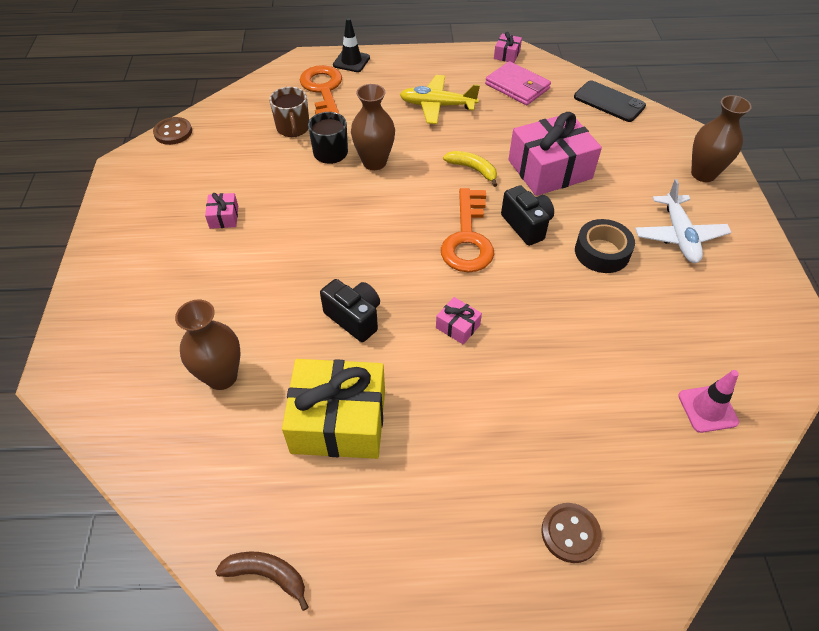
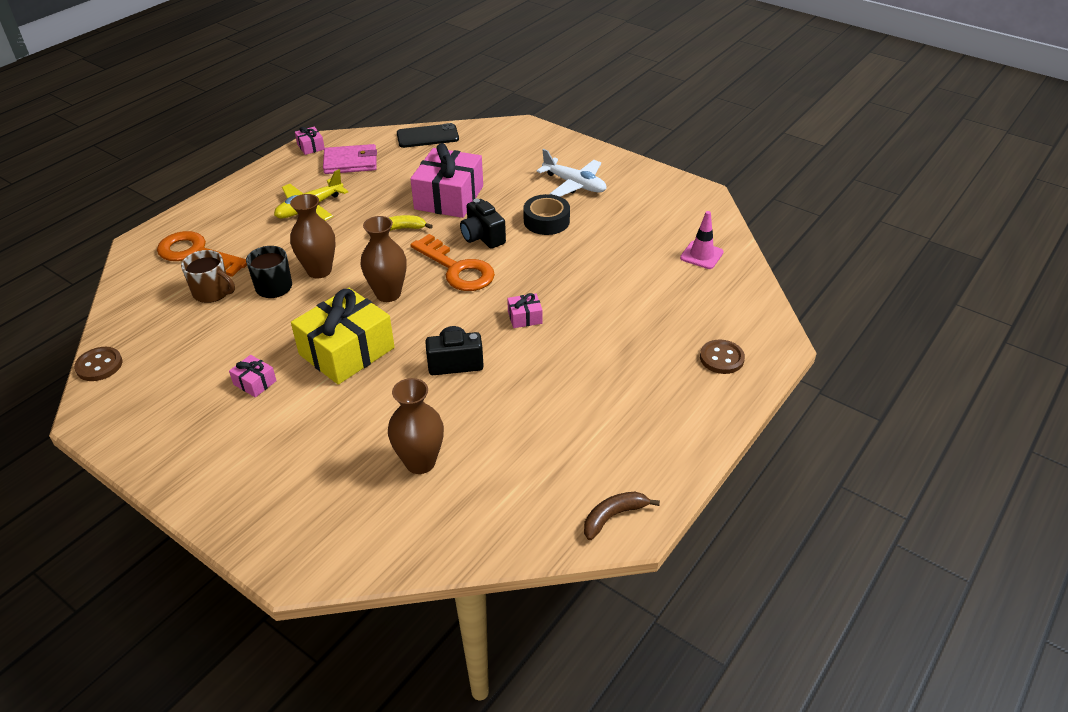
camera: 50 degrees left, 10 degrees down
(339, 421) = (533, 417): yellow gift -> yellow gift (347, 351)
(351, 61) = (186, 220): black traffic cone -> none
(526, 225) = (482, 237): black camera -> black camera turned 135 degrees counterclockwise
(703, 174) = (541, 144): brown vase -> brown vase (388, 294)

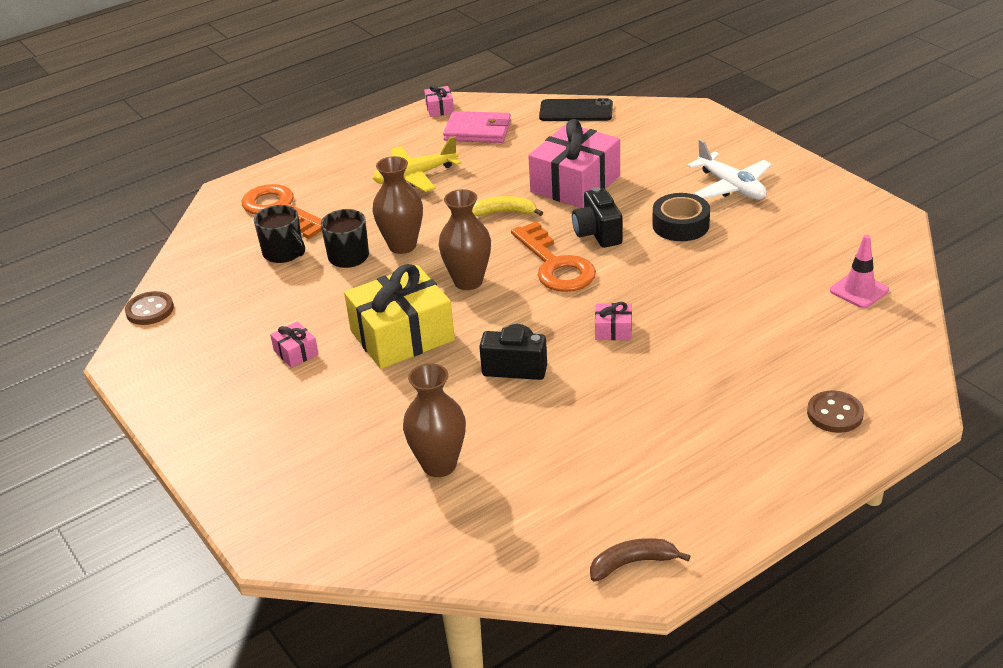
camera: 20 degrees right, 5 degrees down
(212, 292) = (284, 253): brown mug -> black mug

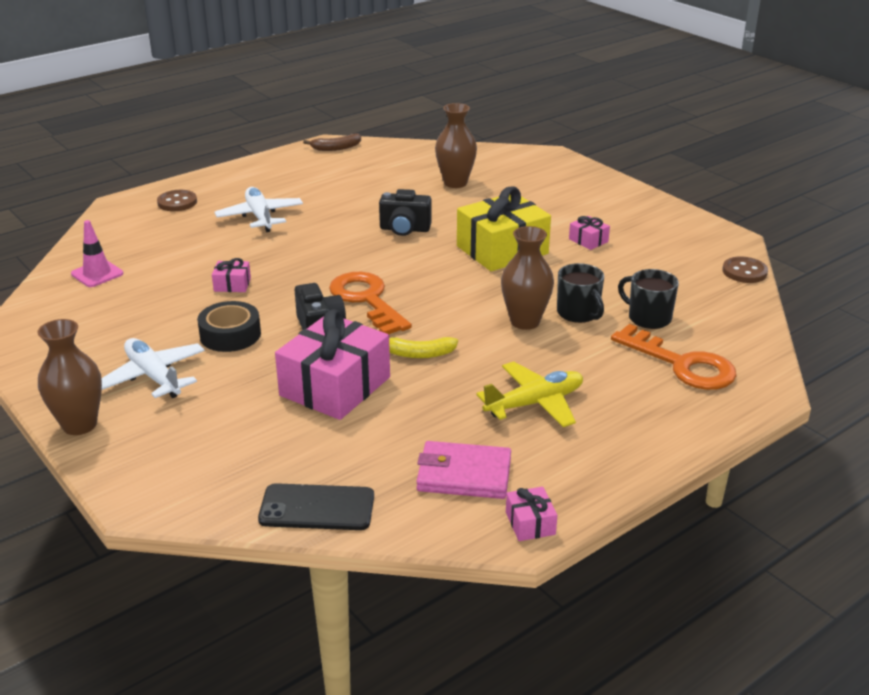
camera: 175 degrees right, 5 degrees down
(468, 281) = (451, 288): brown vase -> brown vase (79, 425)
(613, 330) = (322, 250): pink gift -> pink gift (232, 284)
(707, 386) = (260, 217): none -> white plane

